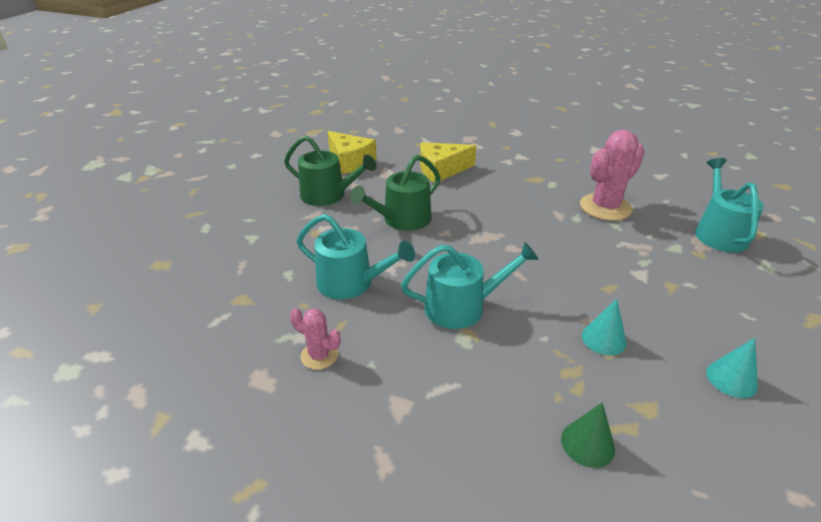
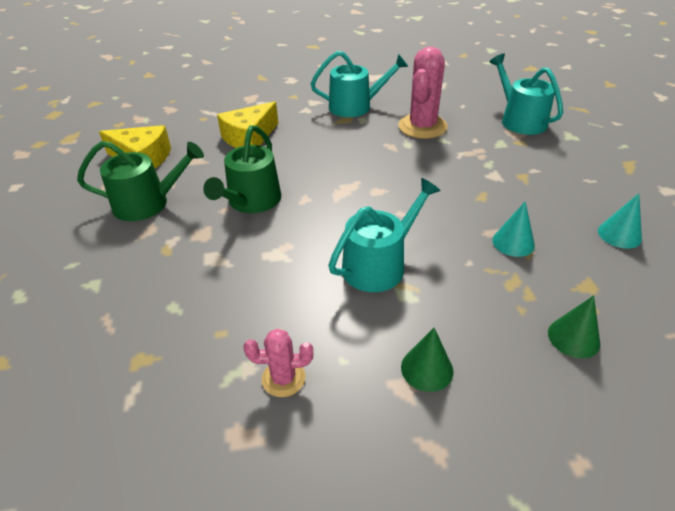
camera: 30 degrees left, 5 degrees up
(351, 283) = (253, 287): turquoise watering can -> turquoise watering can (355, 106)
(430, 402) = (427, 369): none -> green cone

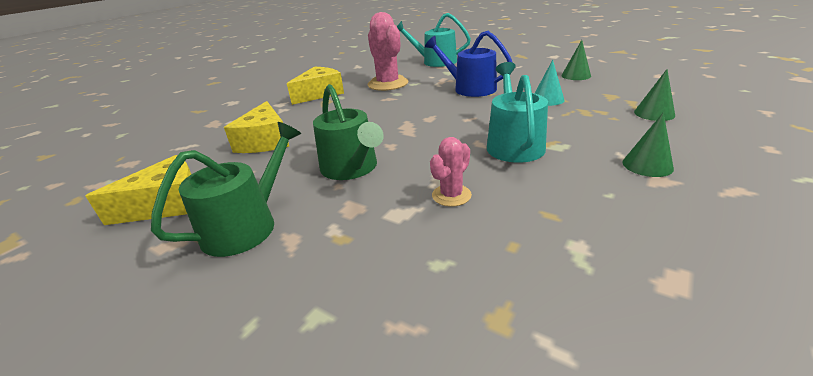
camera: 45 degrees left, 10 degrees down
(283, 378) = (609, 230): pink cactus -> pink cactus (451, 195)
(355, 106) = (319, 94): turquoise watering can -> yellow cheese
(476, 179) = (470, 88): none -> blue watering can
(619, 234) = (576, 75): turquoise cone -> green cone

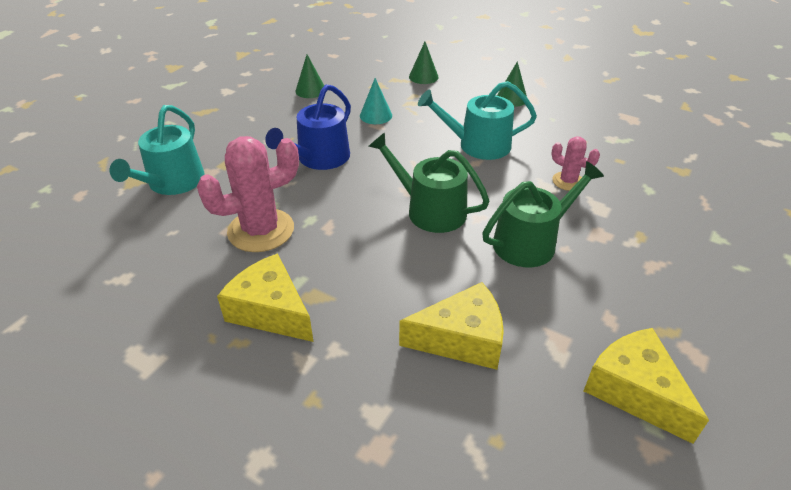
camera: 95 degrees left, 10 degrees up
(246, 225) = (646, 301): green watering can -> green watering can (430, 210)

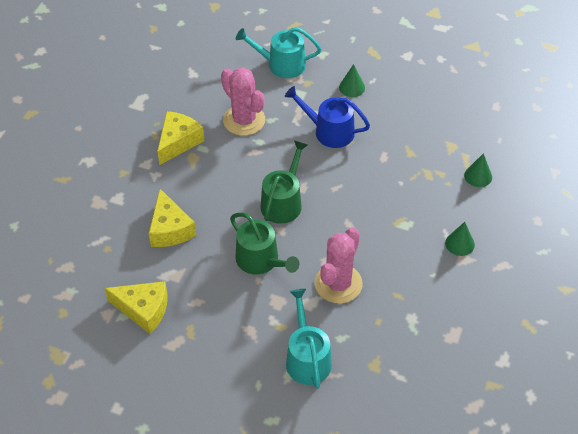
camera: 80 degrees right, 10 degrees up
(310, 90) = (426, 105): green cone -> green cone (352, 87)
(376, 115) = (399, 153): turquoise cone -> none
(478, 145) = (374, 224): turquoise watering can -> turquoise watering can (307, 358)
(568, 181) = (338, 284): pink cactus -> pink cactus, size x1.90
(634, 391) = (143, 310): yellow cheese -> yellow cheese turned 60 degrees clockwise

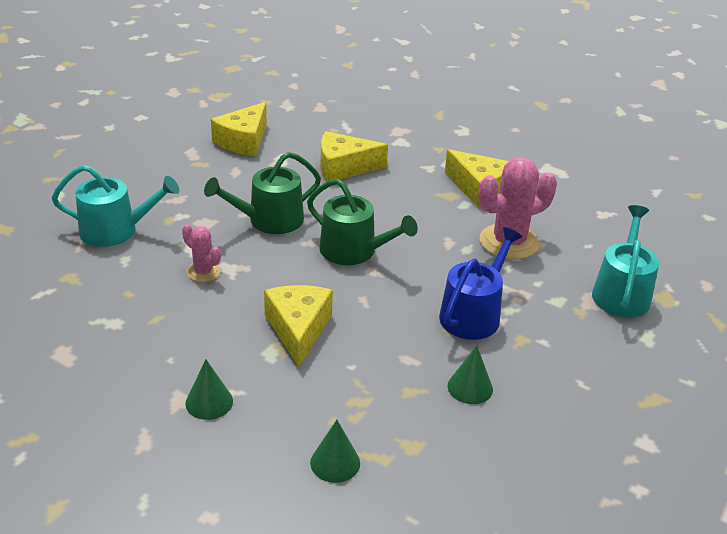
camera: 100 degrees right, 15 degrees down
(338, 284) = (203, 272): pink cactus -> pink cactus, size x0.53
(352, 87) = (566, 356): green cone -> green cone (470, 387)
(378, 215) = (298, 329): none -> yellow cheese

